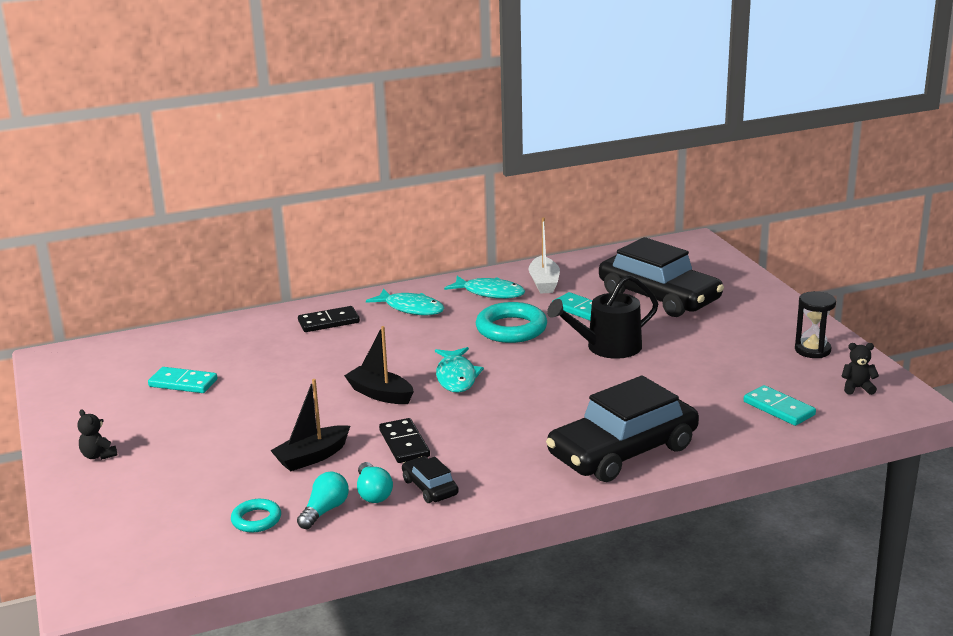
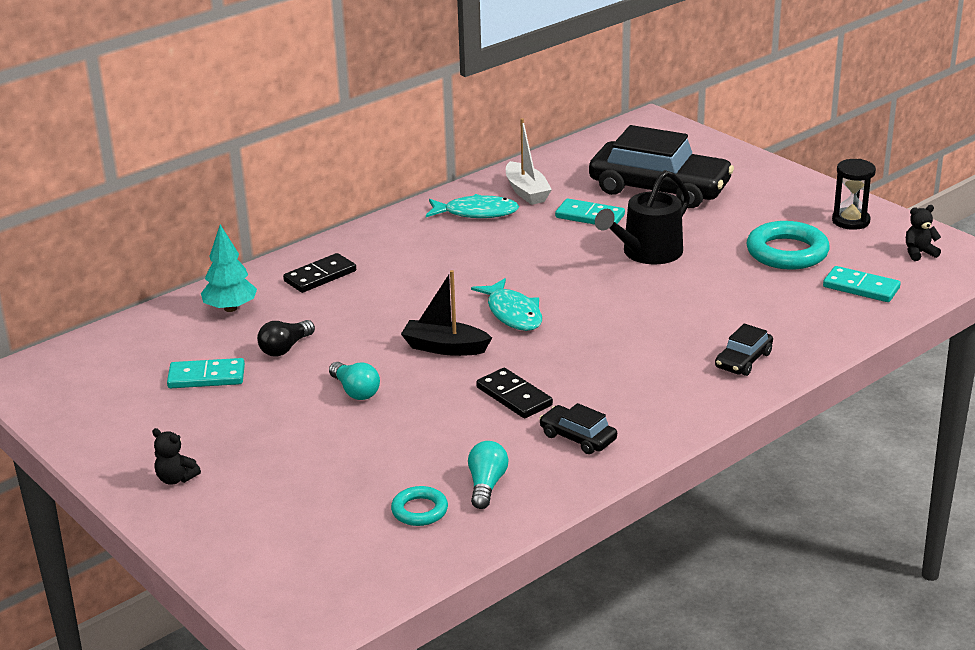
camera: 20 degrees left, 5 degrees up
(242, 335) = (230, 308): none -> turquoise tree
(258, 372) = (285, 348): none -> black light bulb
(312, 457) = (425, 430): black boat -> none
(373, 493) = (523, 456): turquoise light bulb -> turquoise light bulb (355, 391)
(411, 308) = (402, 245): turquoise fish -> none
(511, 329) = (531, 250): turquoise ring -> turquoise ring (787, 252)
(622, 451) = (743, 360): black car -> black car, size x0.44

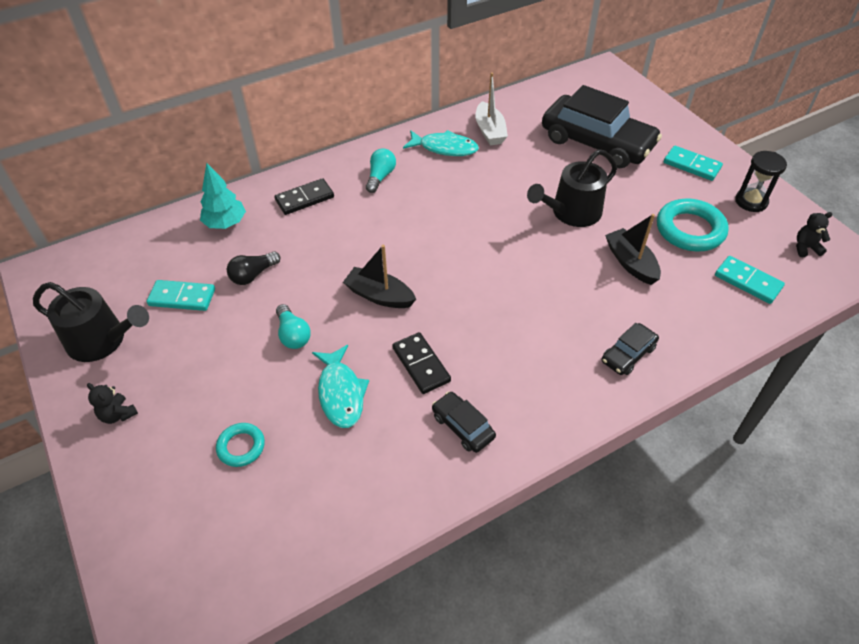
camera: 10 degrees right, 20 degrees up
(125, 423) = (102, 340): none -> black watering can
(419, 510) = (303, 495): turquoise ring -> turquoise ring (241, 447)
(486, 485) = (369, 473): turquoise light bulb -> turquoise light bulb (380, 177)
(513, 313) = (445, 265): turquoise fish -> turquoise fish (341, 393)
(590, 216) = (533, 165): turquoise domino -> turquoise domino (691, 165)
(727, 287) = (630, 263): none -> black boat

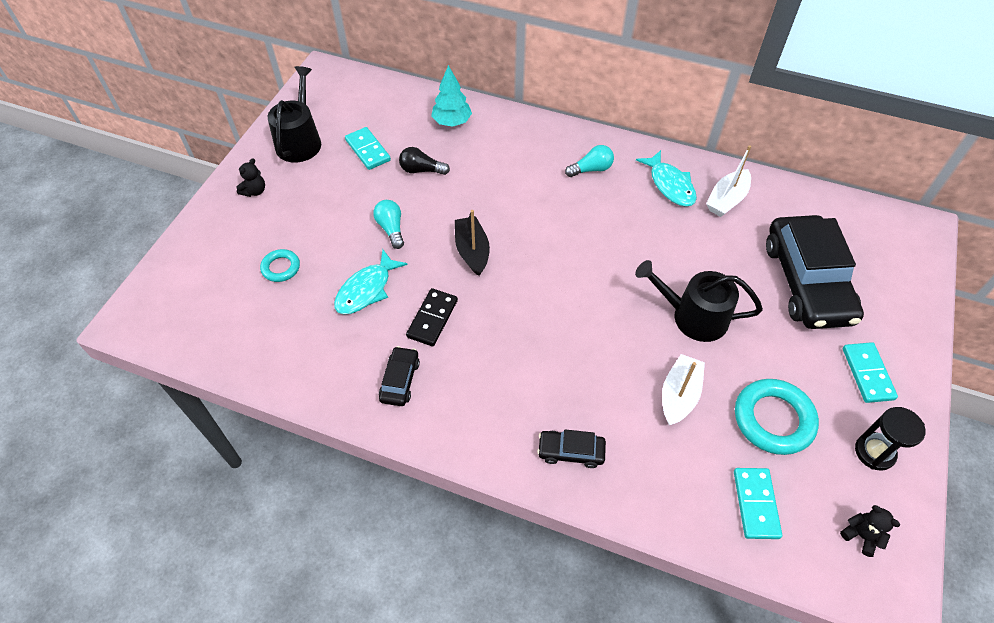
camera: 50 degrees right, 5 degrees up
(102, 340) = (300, 141): black watering can -> black watering can turned 150 degrees counterclockwise
(118, 414) = (254, 191): black teddy bear -> black teddy bear turned 150 degrees counterclockwise
(293, 335) = (391, 229): turquoise light bulb -> turquoise light bulb turned 135 degrees clockwise
(304, 199) = (520, 144): black domino -> none
(630, 263) = (679, 395): black boat -> white boat

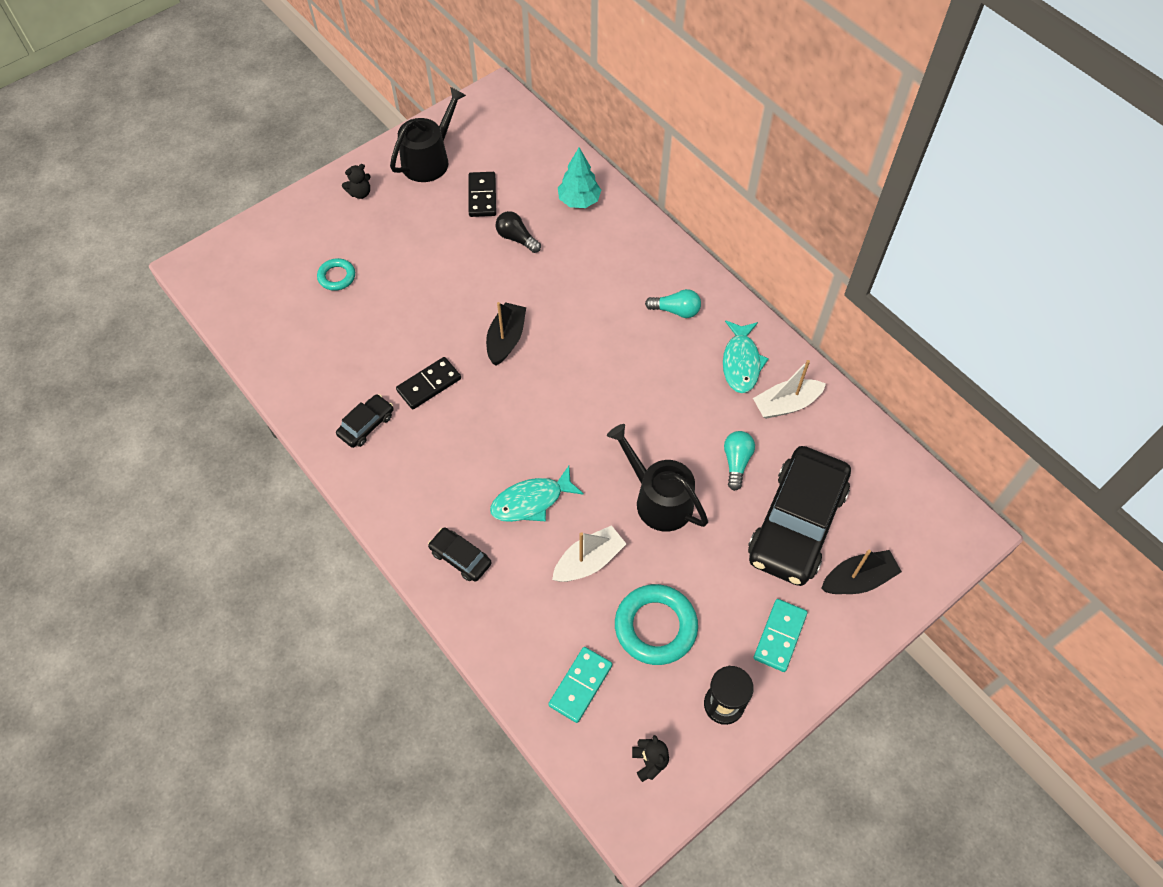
camera: 30 degrees right, 5 degrees up
(366, 289) = (393, 331): turquoise fish -> turquoise fish (531, 501)
(367, 150) = (482, 196): turquoise domino -> black domino
(391, 229) = (451, 284): turquoise light bulb -> turquoise light bulb (736, 462)
(883, 300) = (858, 579): none -> black boat

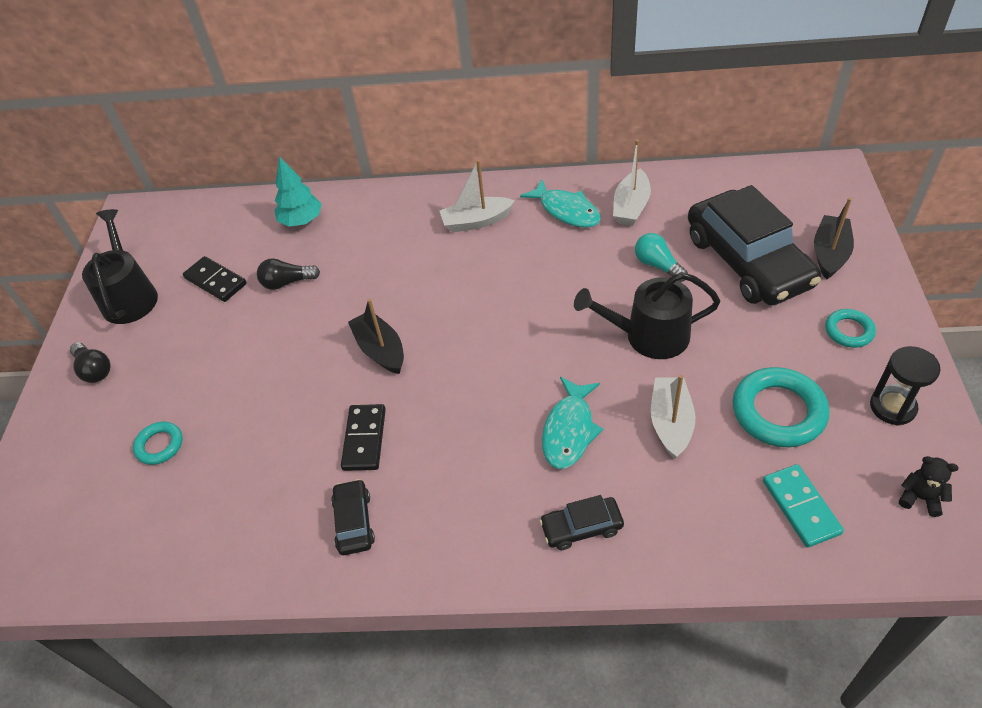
camera: 45 degrees left, 10 degrees down
(360, 193) = (94, 370): black teddy bear -> black light bulb
(676, 310) = (476, 221): turquoise light bulb -> white boat
(779, 636) = (849, 331): turquoise domino -> turquoise ring

